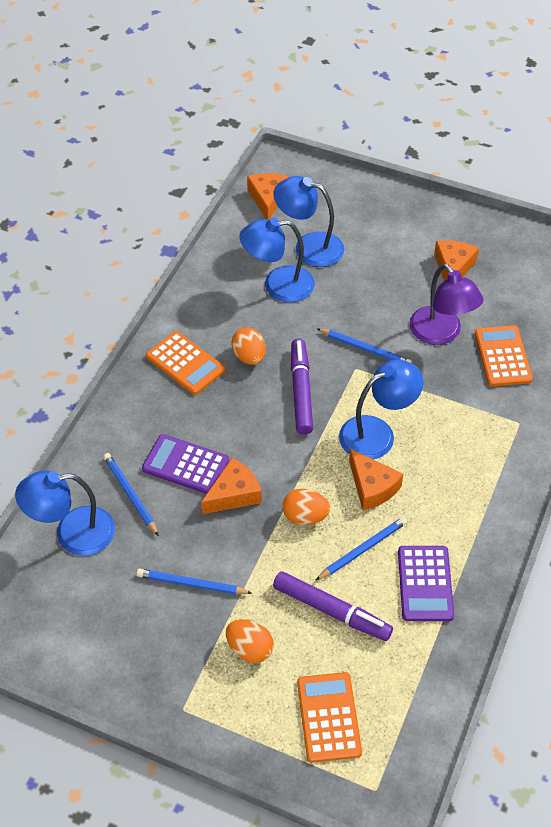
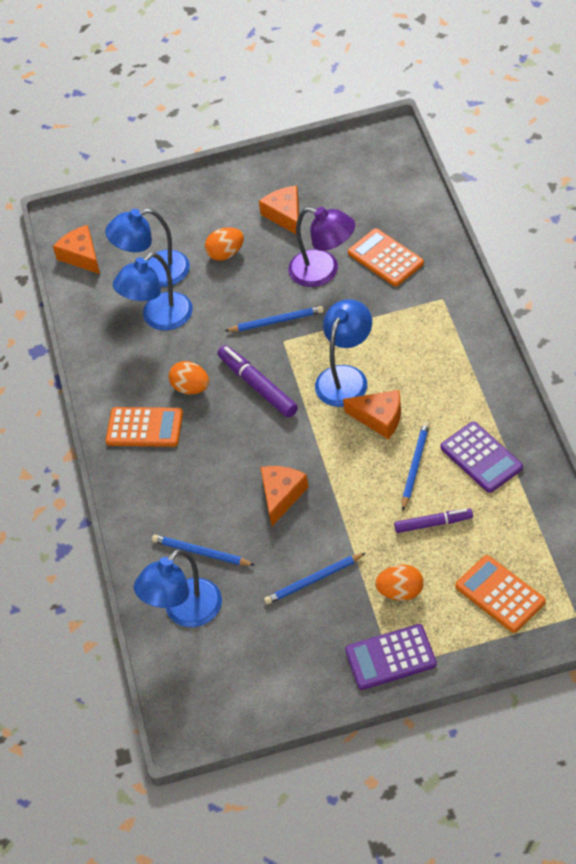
camera: 30 degrees left, 0 degrees up
(185, 465) = (222, 501): purple calculator -> purple calculator (390, 657)
(305, 516) = (350, 473): orange egg -> orange egg (226, 254)
(331, 611) = (433, 524): purple marker -> purple marker, size x0.66

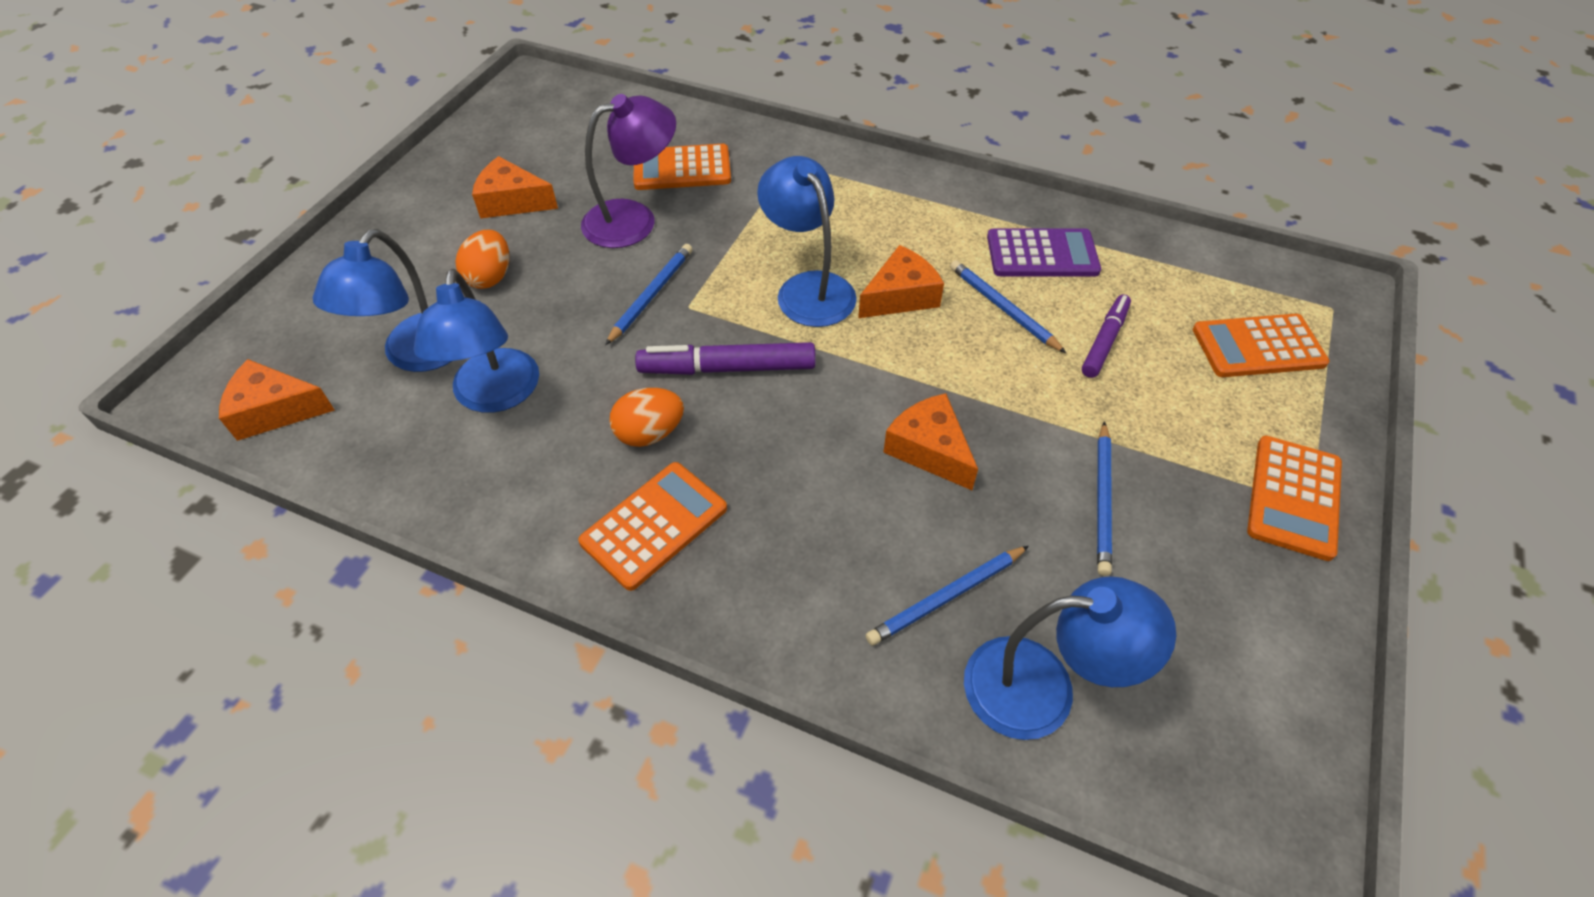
camera: 60 degrees left, 0 degrees up
(185, 612) = (1042, 688): blue lamp -> blue lamp turned 75 degrees counterclockwise
(390, 657) = (1294, 497): purple calculator -> orange calculator
(400, 592) = (1189, 427): orange egg -> none

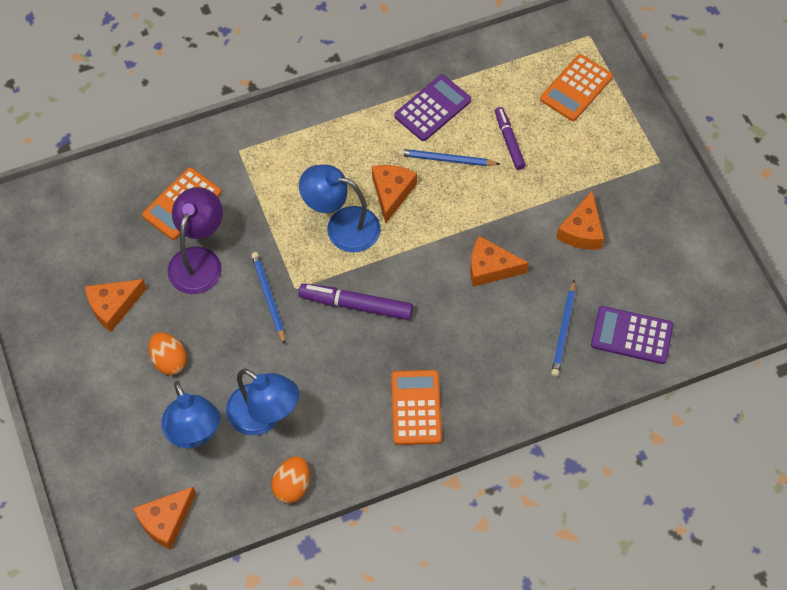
camera: 45 degrees left, 10 degrees up
(650, 433) = (361, 369): orange egg -> orange egg (292, 486)
(727, 368) = (356, 305): purple marker -> purple marker turned 60 degrees clockwise
(1042, 688) = (631, 335): blue lamp -> purple calculator
(1103, 500) = (582, 231): blue pencil -> orange cheese
(1294, 497) = (651, 164): orange calculator -> none

